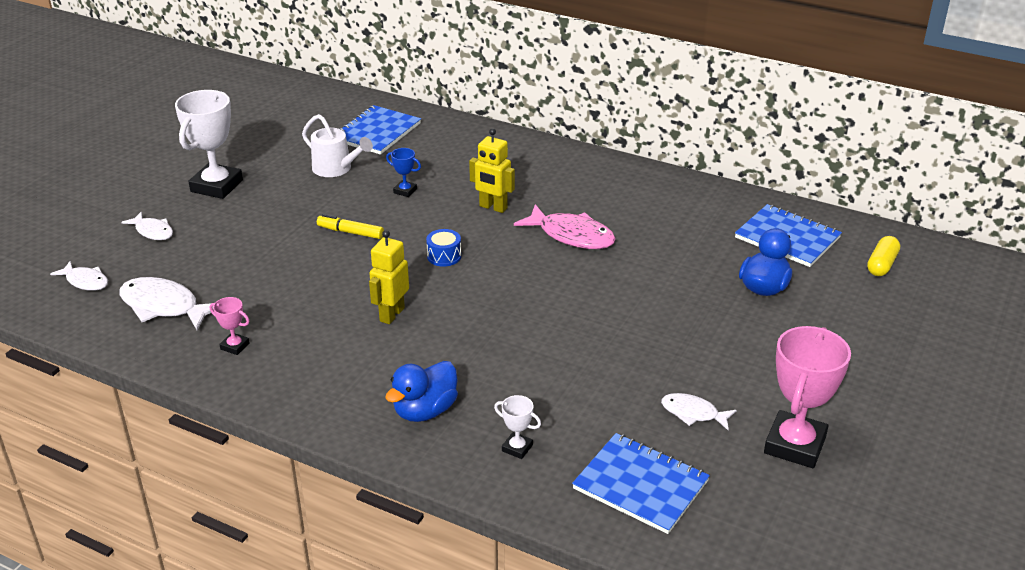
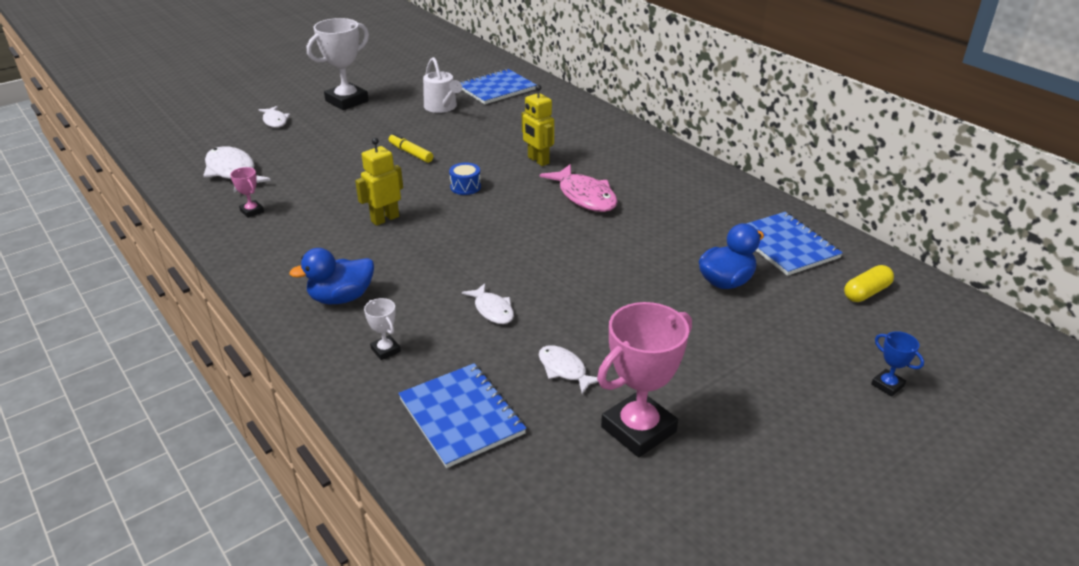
camera: 25 degrees right, 0 degrees up
(85, 281) = (200, 143): white fish -> white fish (492, 310)
(405, 191) = (479, 133): blue trophy -> blue trophy (887, 385)

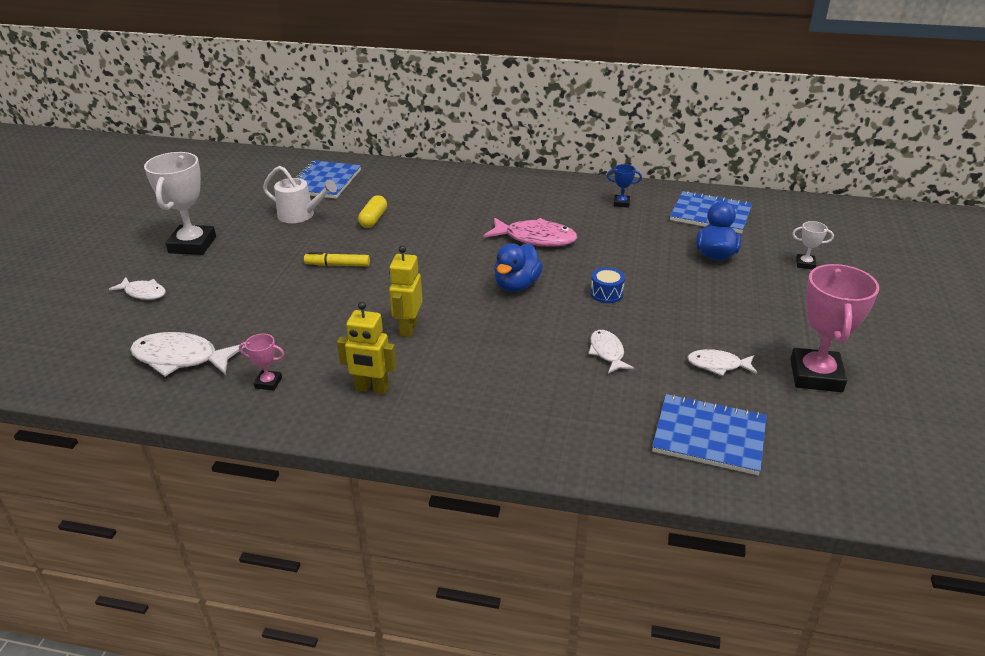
camera: 40 degrees left, 0 degrees up
(341, 298) = (480, 408): blue duck -> blue duck (516, 285)
(385, 350) = (582, 425): white trophy -> white trophy (805, 264)
(465, 187) = (433, 272): blue drum -> blue drum (606, 293)
(492, 310) = (607, 352): white fish -> white fish turned 120 degrees counterclockwise
(538, 160) = (456, 226): yellow robot -> yellow robot (372, 389)
(866, 292) = (794, 223): yellow capsule -> yellow capsule (373, 219)
(887, 385) = (883, 273): blue trophy -> blue trophy (621, 203)

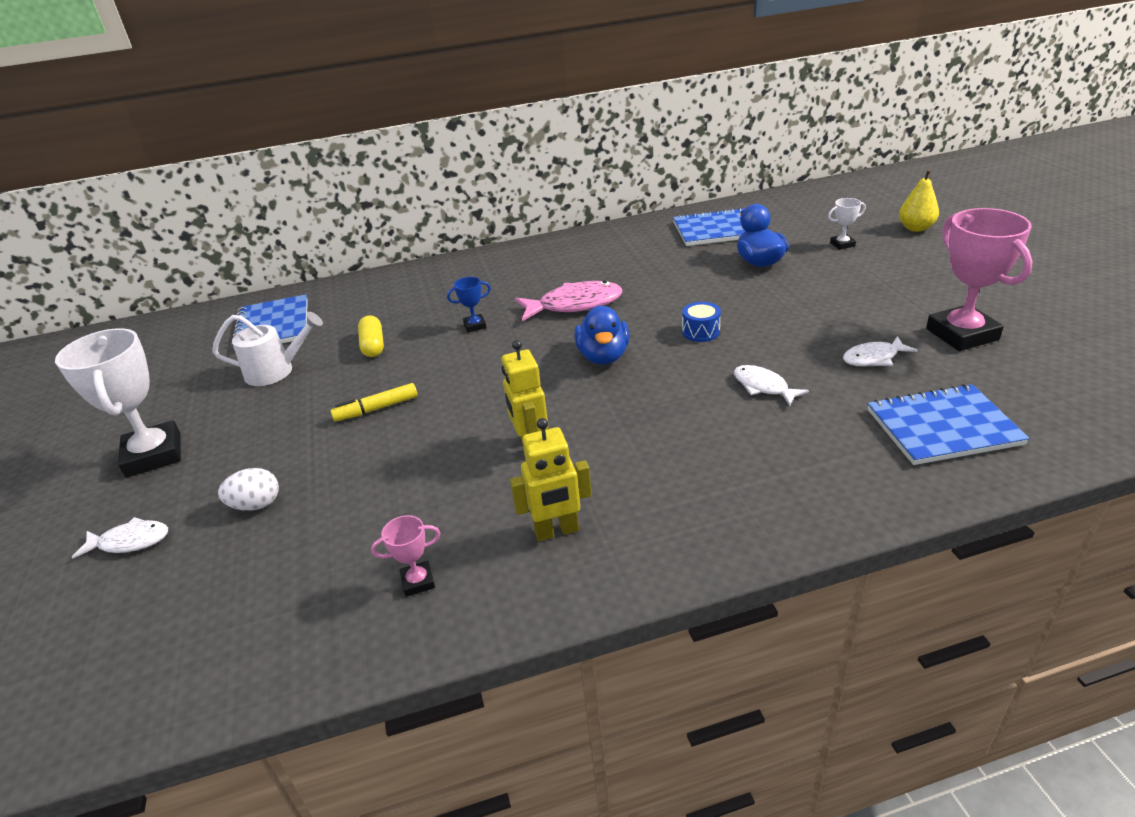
camera: 25 degrees left, 0 degrees up
(181, 358) = (264, 604): white fish -> none
(221, 299) = (256, 505): none -> white egg
(621, 203) = (624, 246): blue trophy -> blue trophy (475, 326)
(891, 272) = (915, 228): none -> yellow pear

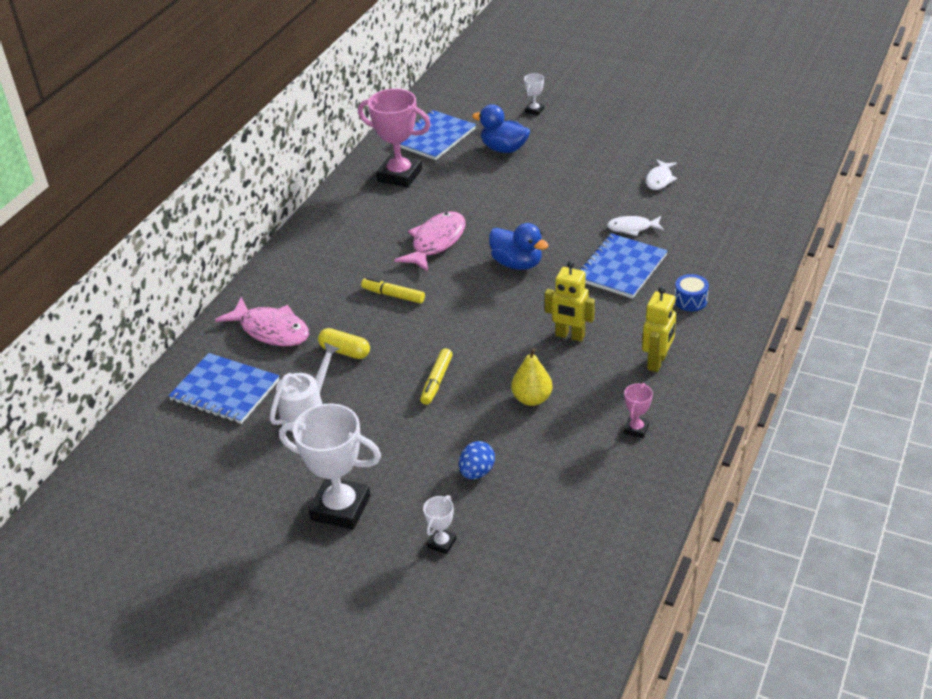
camera: 50 degrees left, 5 degrees up
(130, 541) = (442, 543): white fish -> white trophy
(256, 505) = (477, 472): white egg -> blue egg
(367, 304) = (271, 330): none -> pink fish
(475, 326) = (393, 295): blue trophy -> yellow marker
(700, 331) = (547, 215): blue drum -> blue drum (690, 300)
(915, 228) = (559, 77): yellow pear -> yellow pear (532, 399)
(942, 427) = (739, 199): blue notebook -> blue notebook (621, 268)
(962, 334) = (680, 141): pink trophy -> pink trophy (399, 175)

